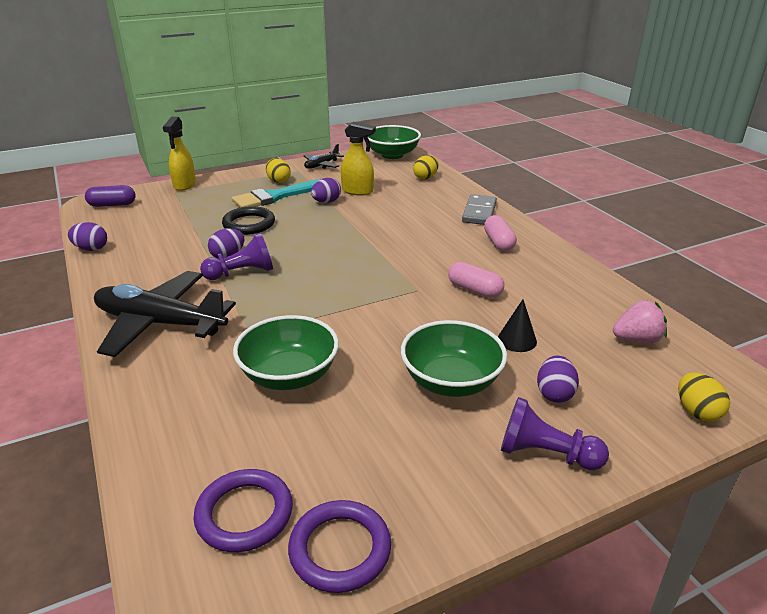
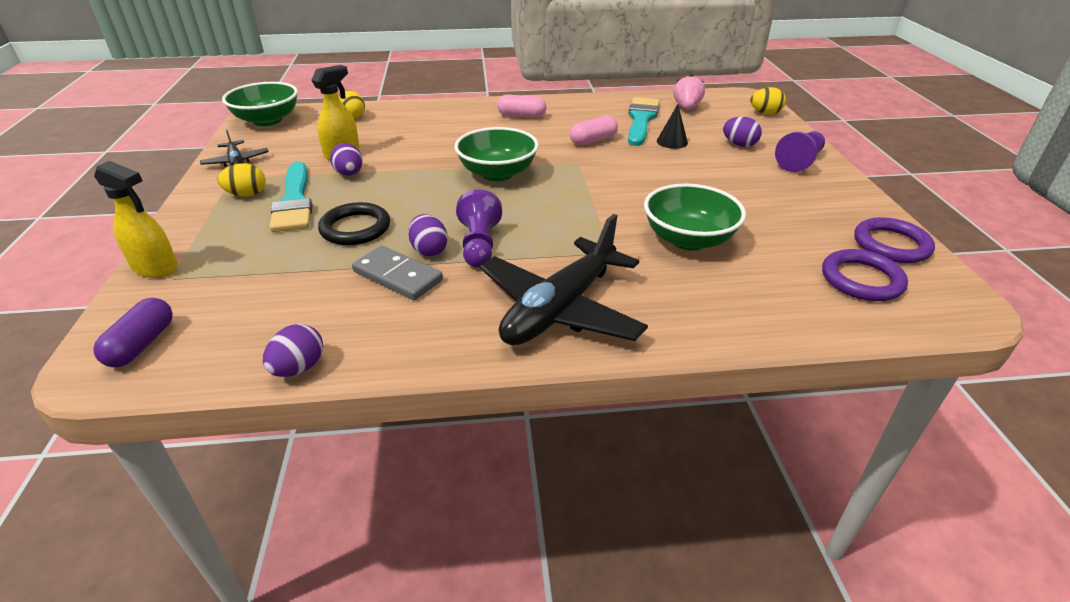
camera: 70 degrees left, 5 degrees up
(451, 381) = (716, 174): green bowl -> green bowl (497, 173)
(479, 212) = (458, 111): grey domino -> grey domino (398, 276)
(561, 311) = (641, 120): none -> turquoise brush

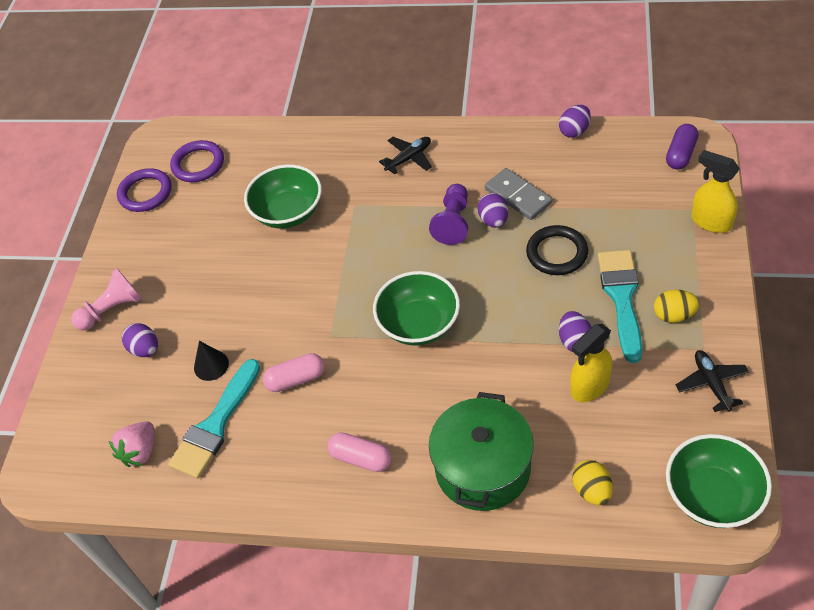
camera: 160 degrees left, 15 degrees up
(431, 118) = (482, 468): none -> green pot
(560, 309) = (409, 158): black plane -> black plane, size x0.48
(765, 113) = (58, 421): yellow egg -> none
(800, 161) = (112, 309): purple pawn -> pink pawn

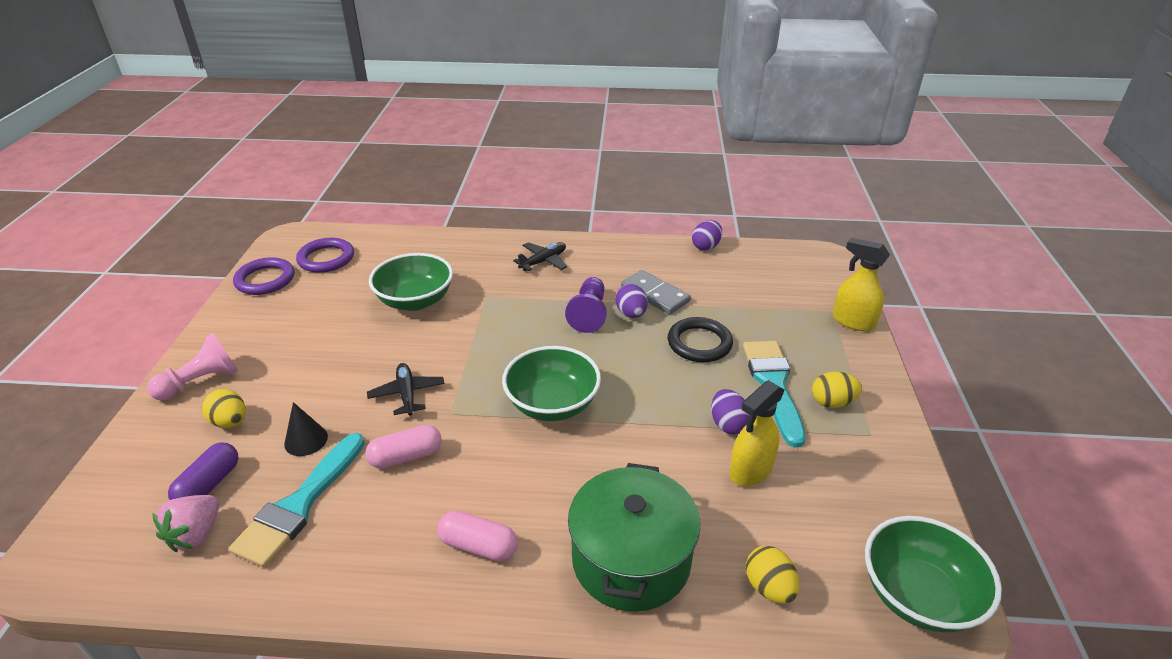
camera: 10 degrees left, 15 degrees down
(145, 349) = (230, 422): purple egg -> yellow egg
(680, 154) = (811, 267): purple capsule -> purple capsule (209, 485)
(711, 383) = (888, 470): black plane -> black plane (407, 394)

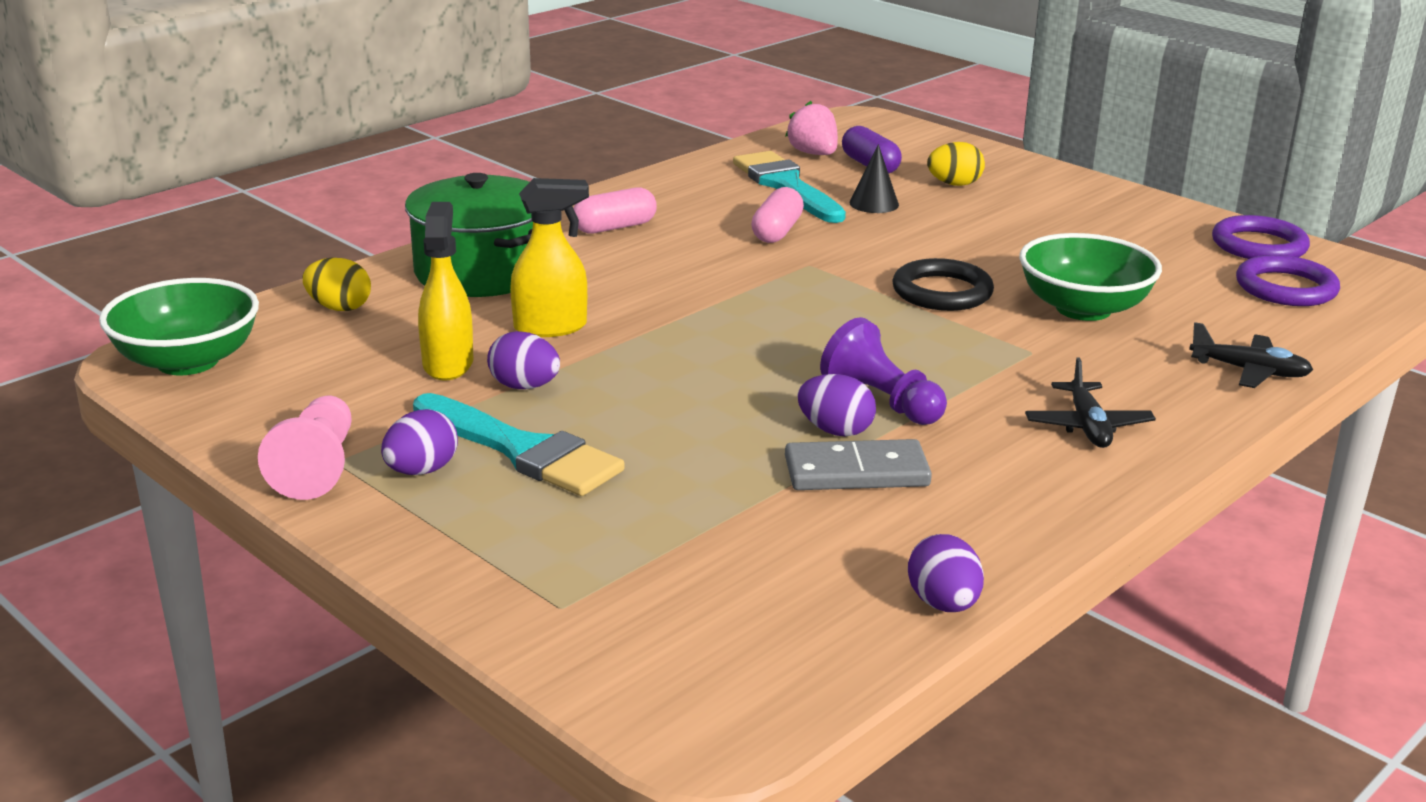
camera: 130 degrees right, 10 degrees down
(200, 382) = (1047, 185): pink pawn -> pink pawn (317, 467)
(407, 394) = (877, 255): black plane -> black plane (1249, 371)
(552, 404) = (735, 313): green bowl -> none
(699, 343) = (687, 446): black ring -> black ring (942, 292)
(832, 402) = (421, 471): yellow egg -> purple egg
(852, 321) = (506, 608): yellow spray bottle -> yellow spray bottle (551, 327)

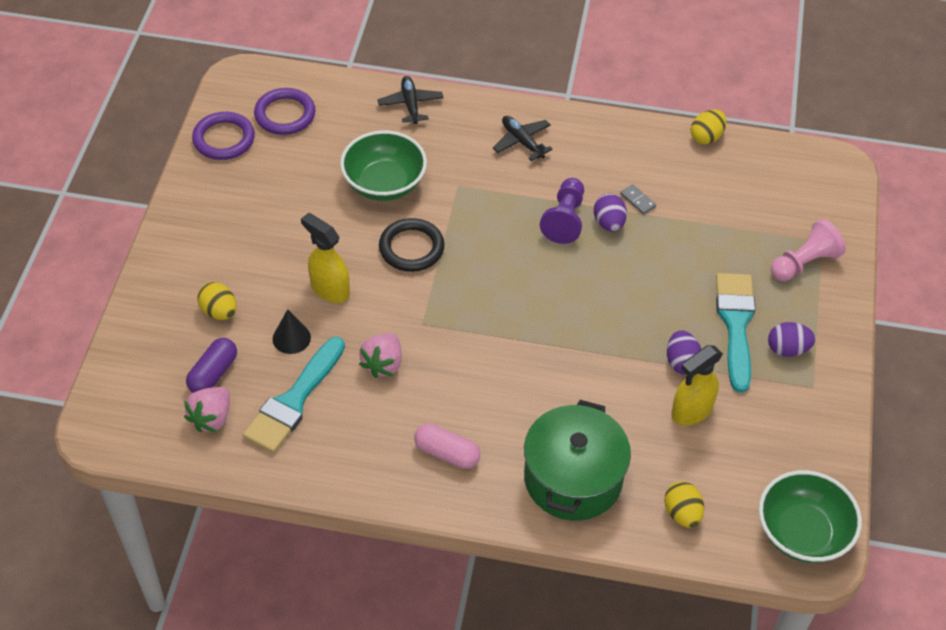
camera: 125 degrees left, 25 degrees up
(317, 467) = (824, 390): pink pawn -> pink pawn (804, 263)
(551, 327) = (610, 394): yellow spray bottle -> yellow spray bottle (329, 289)
(777, 232) = (383, 364): pink capsule -> pink strawberry
(856, 472) = (637, 200): grey domino -> grey domino, size x0.50
(943, 604) = (706, 137): purple egg -> yellow egg
(1087, 426) = (522, 142): black plane -> black plane turned 90 degrees counterclockwise

